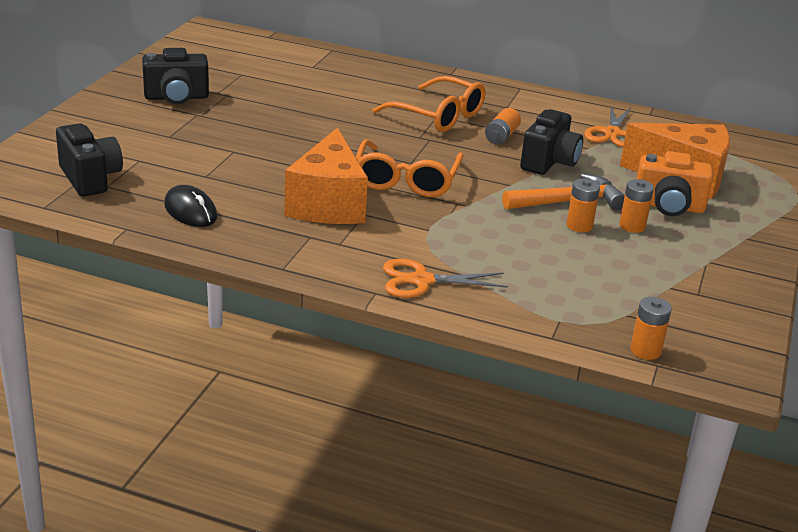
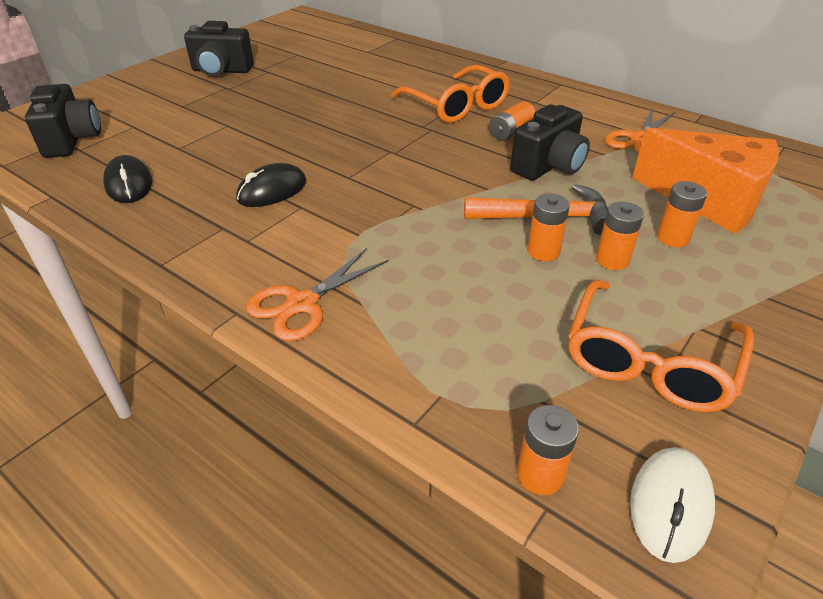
camera: 20 degrees right, 10 degrees up
(328, 204) = (272, 191): orange cheese -> black mouse
(406, 180) = (375, 172): orange glasses -> orange glasses (649, 361)
(421, 281) = (302, 304): orange scissors -> orange scissors turned 60 degrees counterclockwise
(668, 206) = (672, 238): orange camera -> orange battery
(726, 353) = (670, 505): none -> white mouse

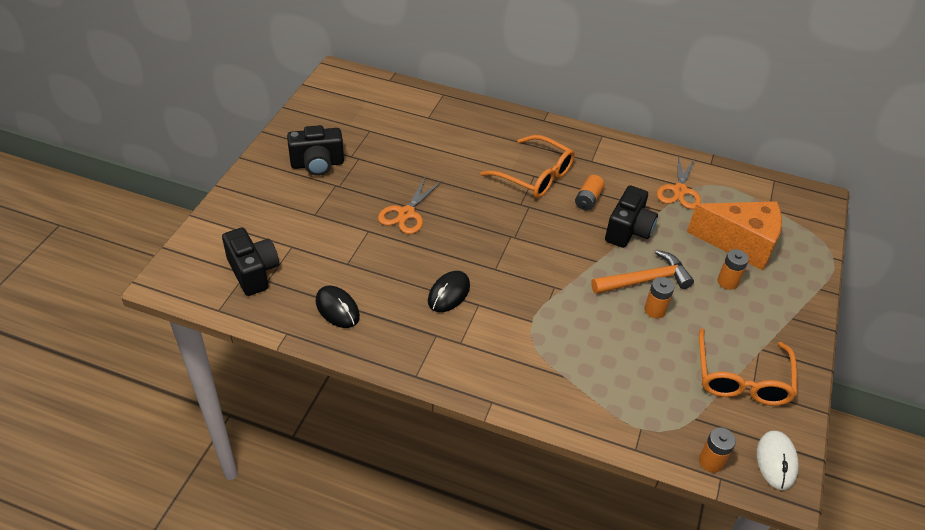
camera: 20 degrees left, 5 degrees up
(302, 304) = (528, 385): orange scissors -> orange scissors (406, 213)
(612, 260) = (698, 308): orange battery -> none

